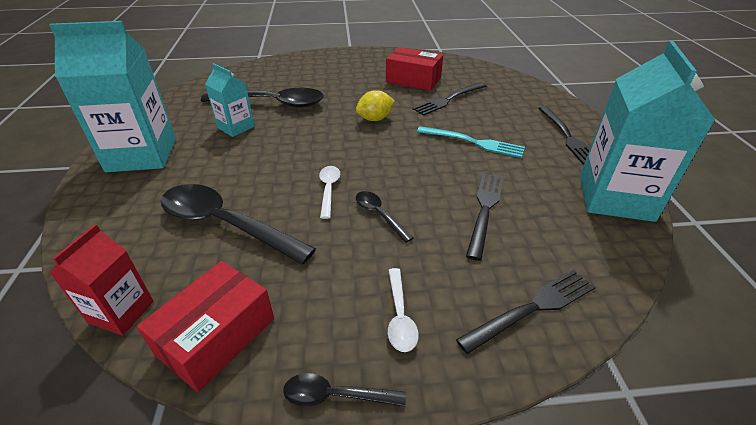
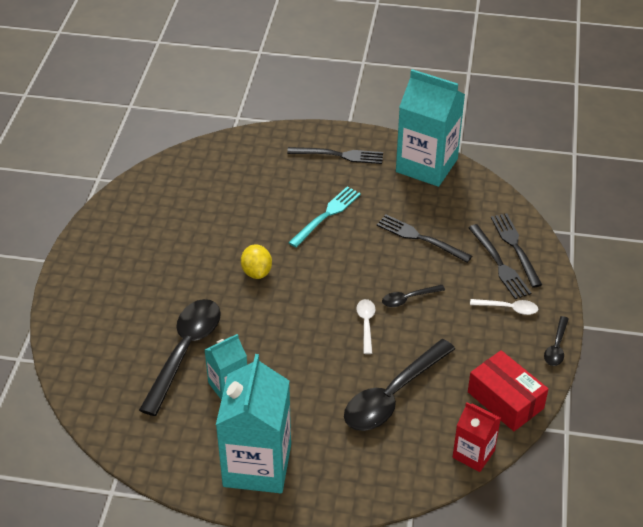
camera: 75 degrees left, 5 degrees up
(328, 190) = (366, 324): white spoon -> white spoon turned 75 degrees clockwise
(413, 80) = (180, 223): red box -> none
(448, 100) = (240, 209): black fork -> black fork (500, 265)

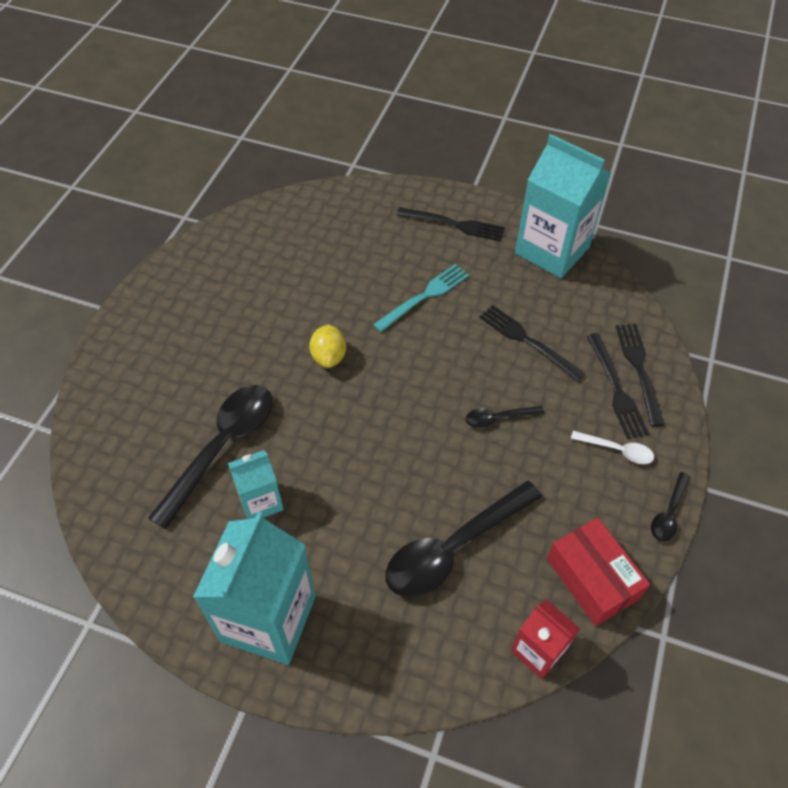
camera: 10 degrees right, 10 degrees up
(366, 324) = (441, 445): white spoon -> none

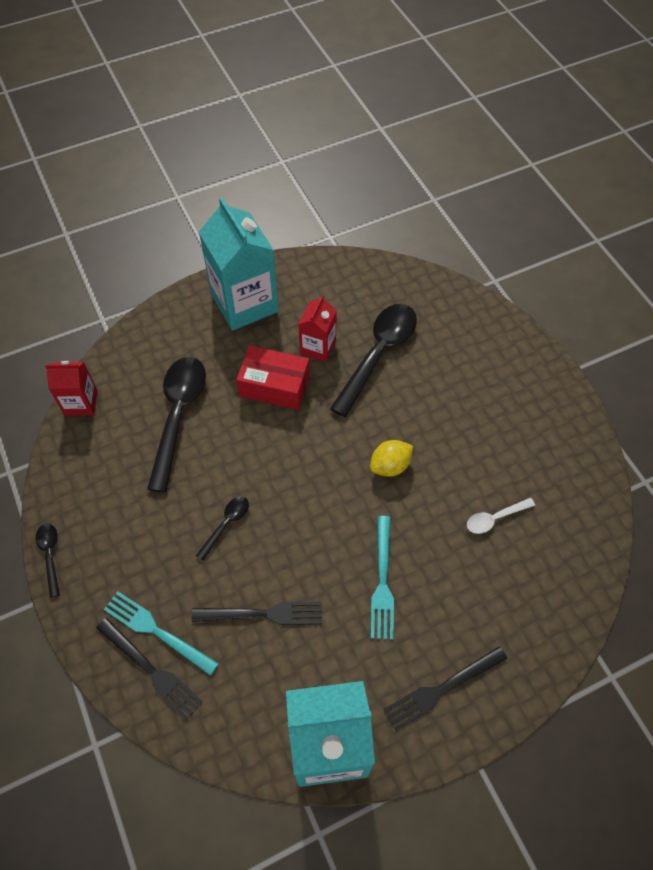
camera: 135 degrees right, 5 degrees up
(222, 447) = (378, 354): black spoon -> black spoon turned 135 degrees counterclockwise
(260, 501) = (318, 347): turquoise carton -> red carton
(329, 356) = (390, 466): yellow lemon -> yellow lemon turned 75 degrees counterclockwise
(592, 578) = (76, 467): red box -> red box (274, 386)
(616, 390) = (156, 631): black fork -> turquoise fork
(617, 450) = (119, 574): white spoon -> white spoon (495, 518)

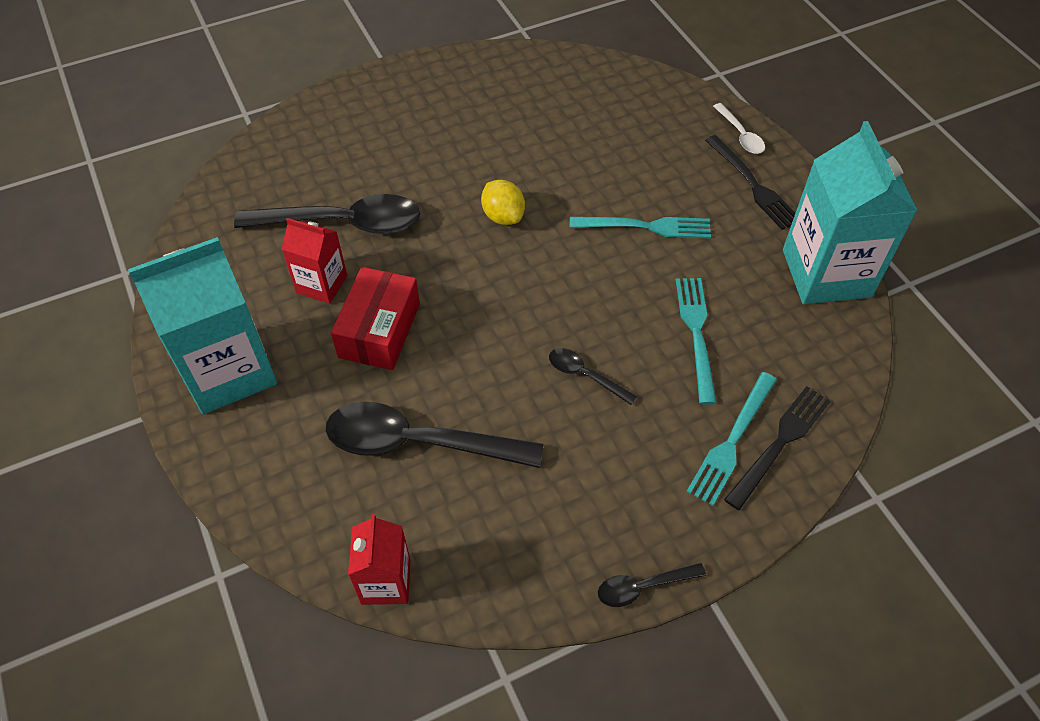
camera: 90 degrees left, 5 degrees down
(264, 614) = (696, 332): black fork -> turquoise fork
(378, 354) = (342, 223): black spoon -> black spoon turned 150 degrees clockwise
(495, 518) = (567, 134): white spoon -> white spoon (740, 135)

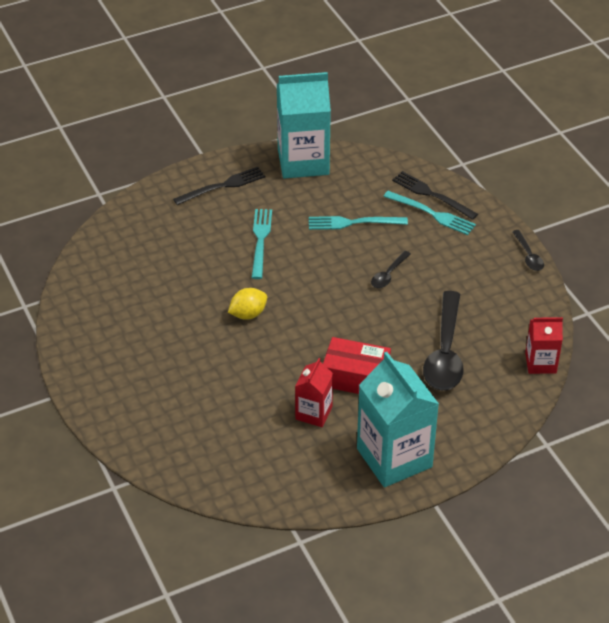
camera: 90 degrees left, 10 degrees down
(342, 223) = (252, 406): black spoon -> none
(740, 135) = (171, 187): white spoon -> none

